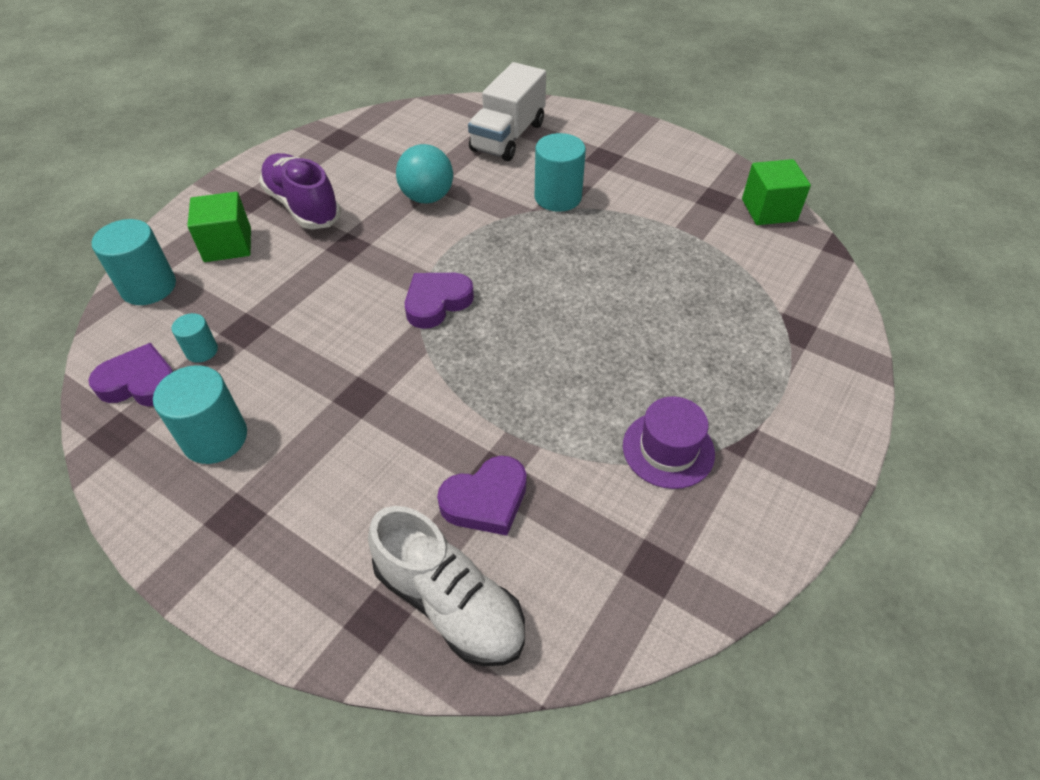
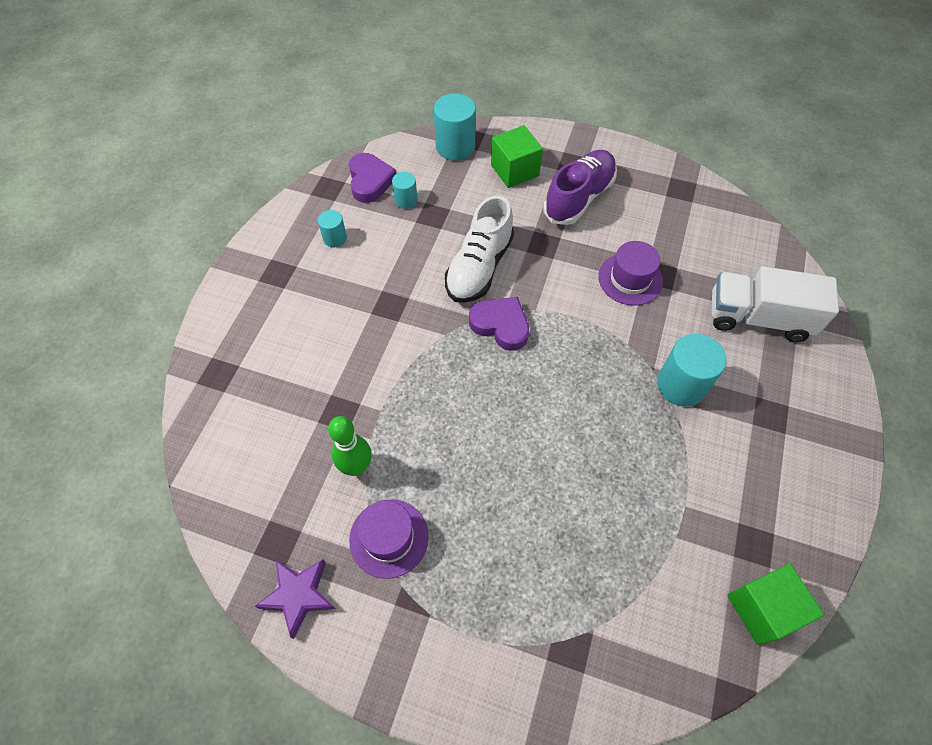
camera: 75 degrees right, 10 degrees up
(215, 438) = (335, 238): turquoise cylinder -> turquoise cylinder, size x0.55
(427, 197) = (630, 279): turquoise ball -> purple hat
(449, 603) = (233, 412): white shoe -> white shoe (479, 267)
(486, 500) = (315, 413): purple heart -> none
(574, 466) = (357, 467): none -> green bowling pin
(724, 551) = (298, 595): none -> purple star

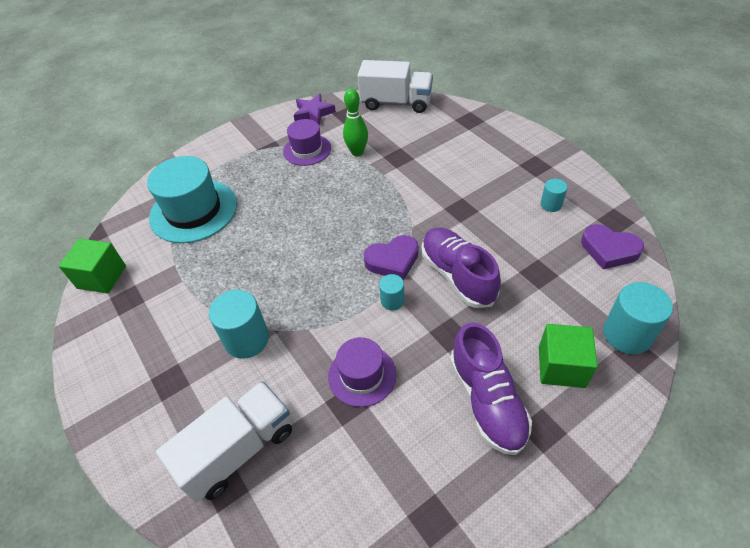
camera: 130 degrees right, 10 degrees down
(215, 487) = (396, 103): none -> white truck
(406, 200) = (569, 263): turquoise cylinder -> turquoise cylinder (392, 301)
(479, 267) = (457, 275): white shoe -> purple shoe
(594, 595) = (193, 211): none -> turquoise hat

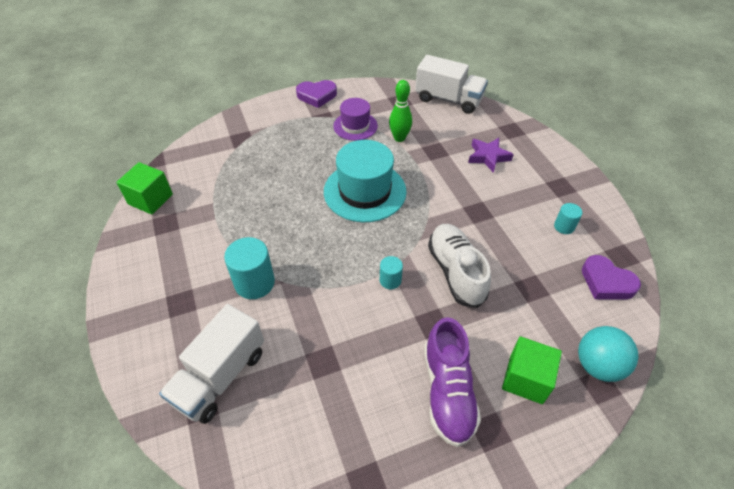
camera: 10 degrees right, 0 degrees up
(193, 211) = (242, 159): turquoise hat -> turquoise hat (365, 191)
(238, 450) = (220, 376): white truck -> white truck turned 150 degrees clockwise
(313, 113) = (371, 93): purple star -> purple star (488, 157)
(362, 375) = (343, 339): purple hat -> none
(393, 260) = (401, 244): purple heart -> purple heart (317, 96)
(457, 275) = (456, 272): purple shoe -> white shoe
(627, 334) = (598, 365): turquoise cylinder -> turquoise ball

